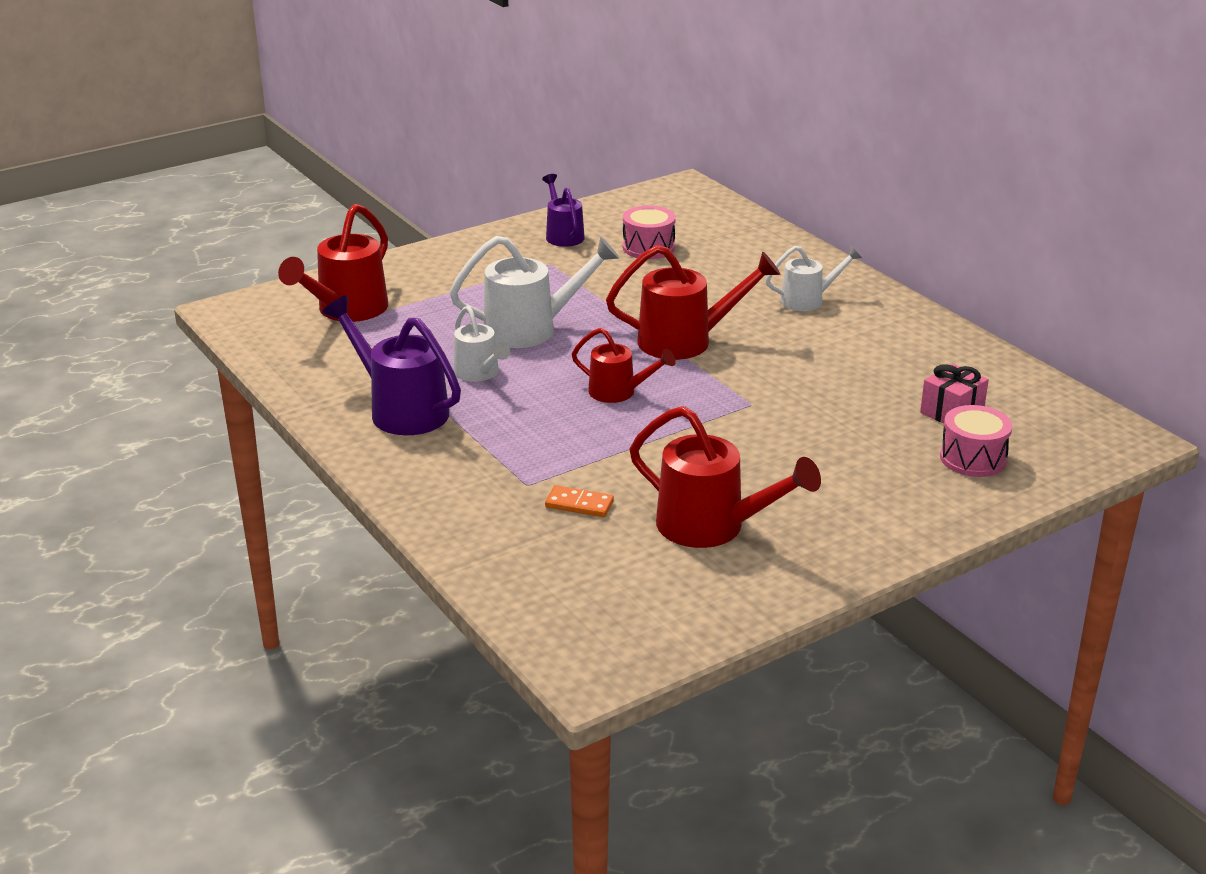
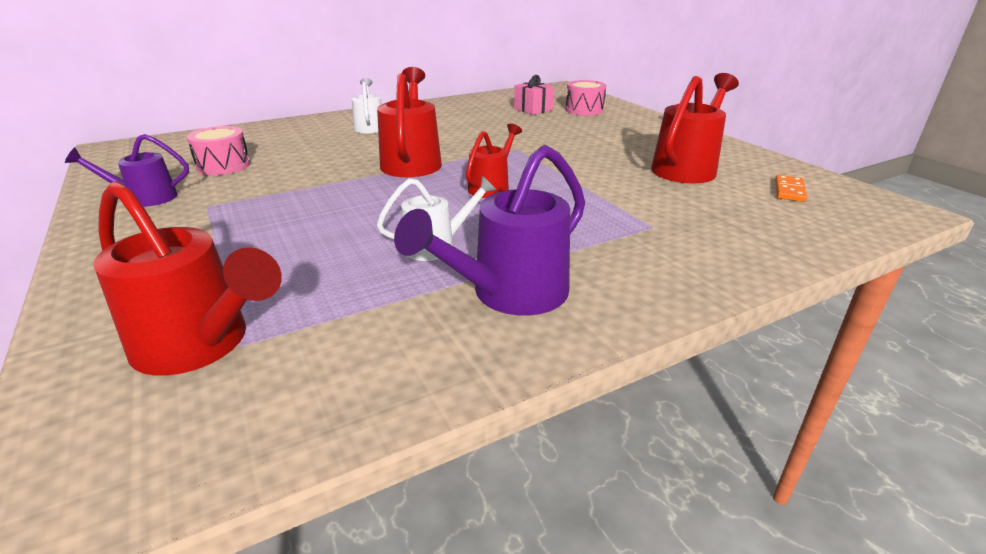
camera: 85 degrees left, 0 degrees up
(531, 329) = (351, 218): white watering can -> none
(579, 504) = (677, 207): orange domino -> orange domino (789, 191)

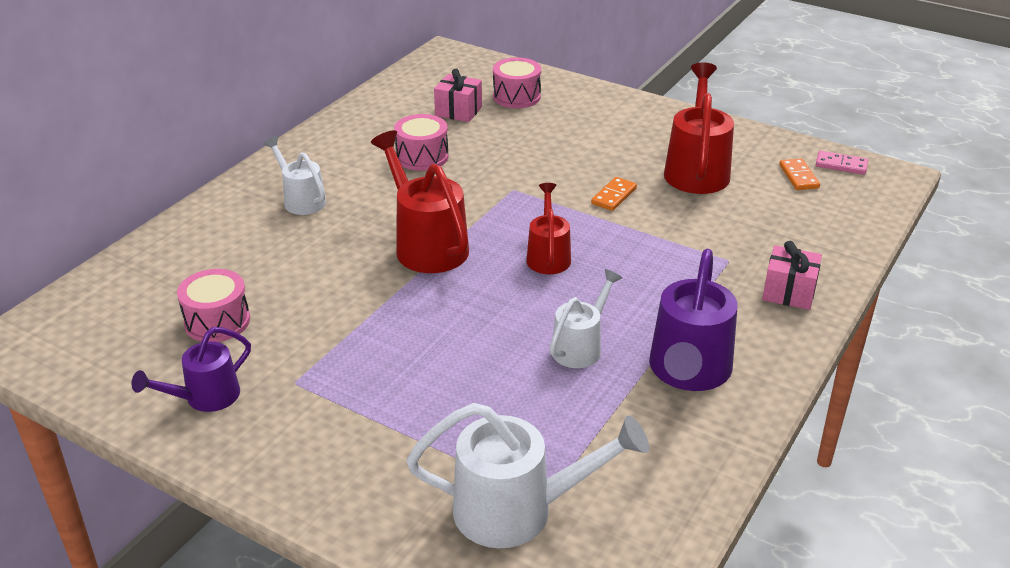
camera: 30 degrees left, 5 degrees up
(200, 345) = (518, 510): red watering can -> white watering can
(476, 123) = (422, 157): none -> pink drum
(593, 167) = (613, 196): none -> orange domino
(693, 265) = (789, 292): none -> pink gift
(846, 192) = (841, 165): none -> pink domino

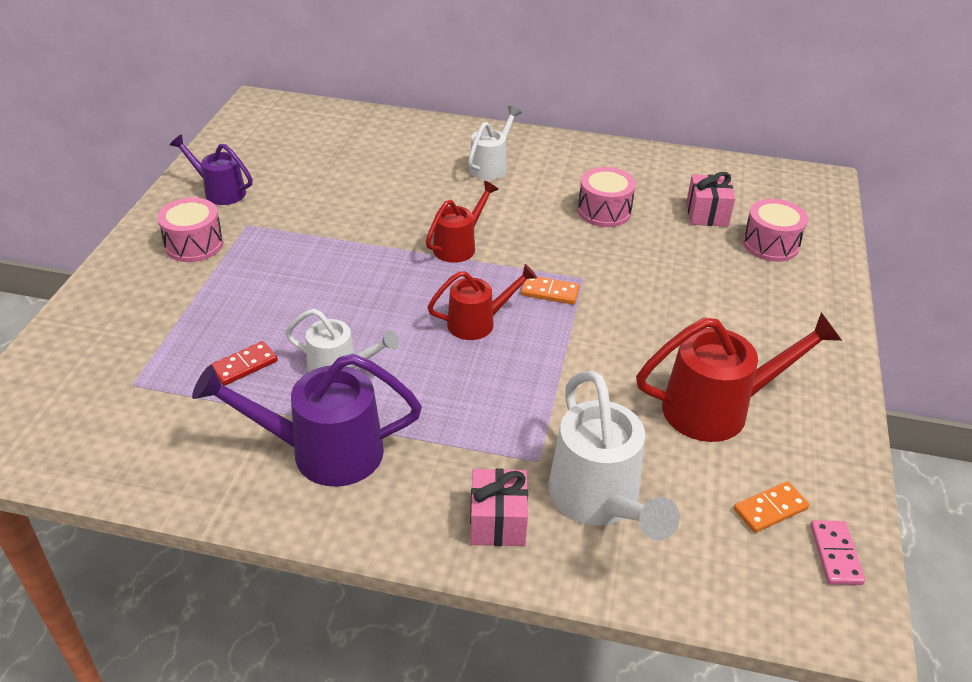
camera: 70 degrees right, 5 degrees up
(217, 321) = (309, 172): pink drum -> pink drum (194, 244)
(426, 244) = (459, 246): red watering can -> red watering can, size x0.61
(518, 510) = (115, 371): white watering can -> white watering can (599, 501)
(549, 410) = (244, 366): none -> red domino
(613, 196) = (615, 349): orange domino -> orange domino (550, 292)

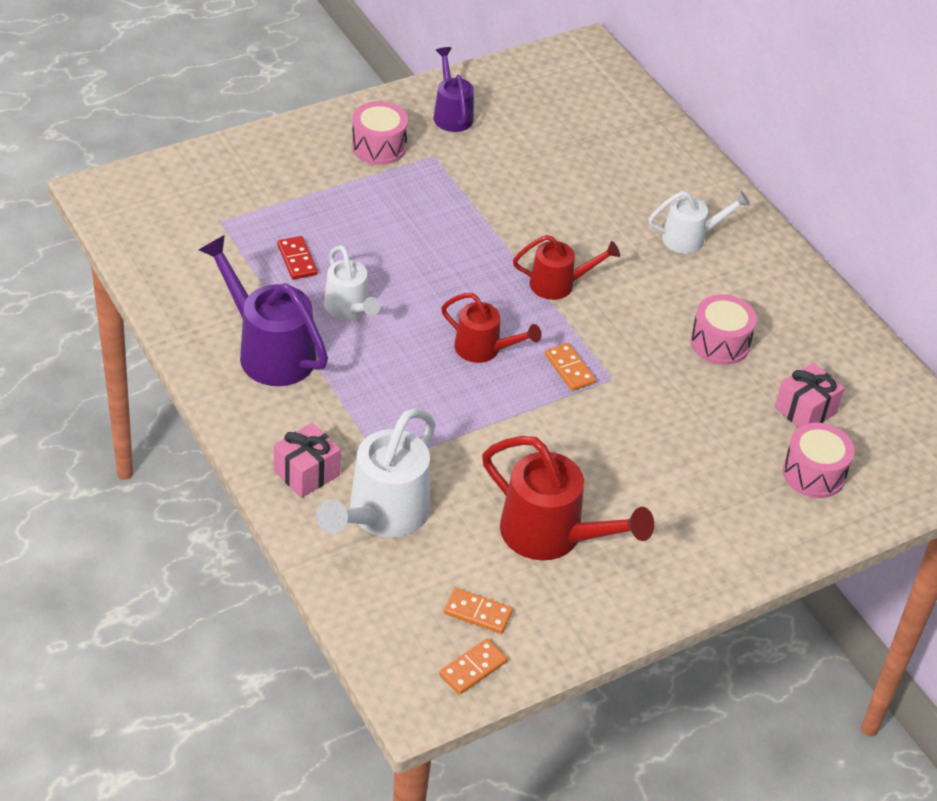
camera: 45 degrees right, 5 degrees up
(244, 366) = (297, 260): red domino -> red domino turned 60 degrees clockwise
(835, 554) = (473, 668): pink domino -> orange domino

